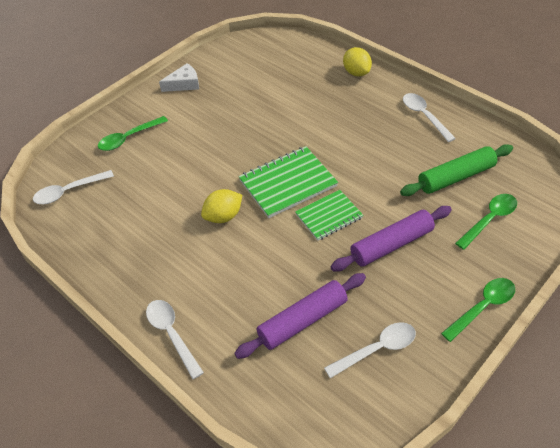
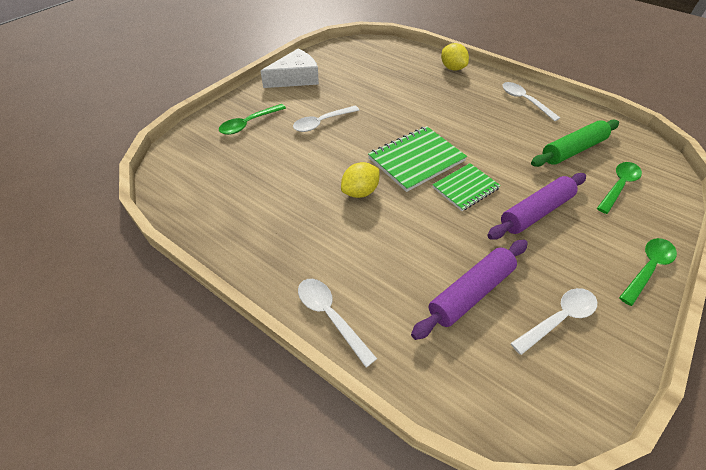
camera: 10 degrees left, 0 degrees up
(69, 191) = (192, 173): white spoon -> white spoon (322, 123)
(184, 84) = (295, 78): white cheese -> white cheese, size x1.52

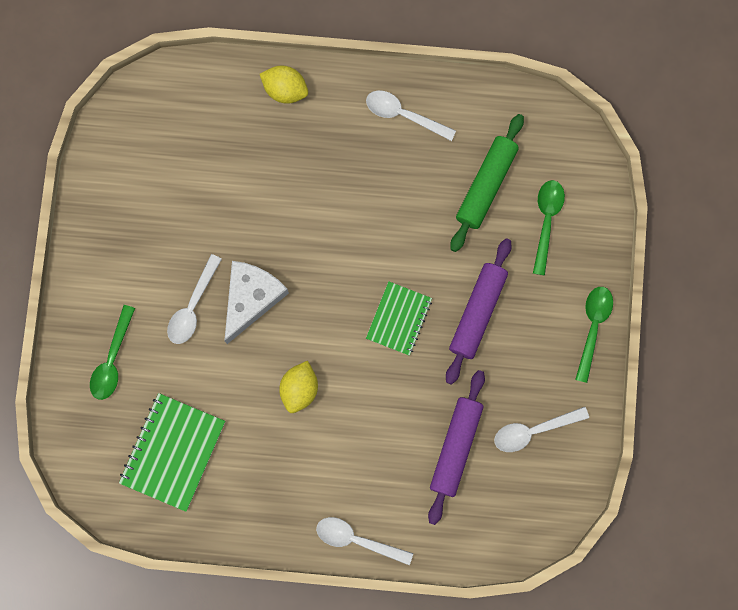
camera: 30 degrees left, 30 degrees up
(295, 78) = (101, 239): white cheese -> white cheese (251, 298)
(416, 159) = (330, 305): green notebook -> green notebook (173, 452)
(558, 318) = (533, 430): white spoon -> white spoon turned 135 degrees counterclockwise

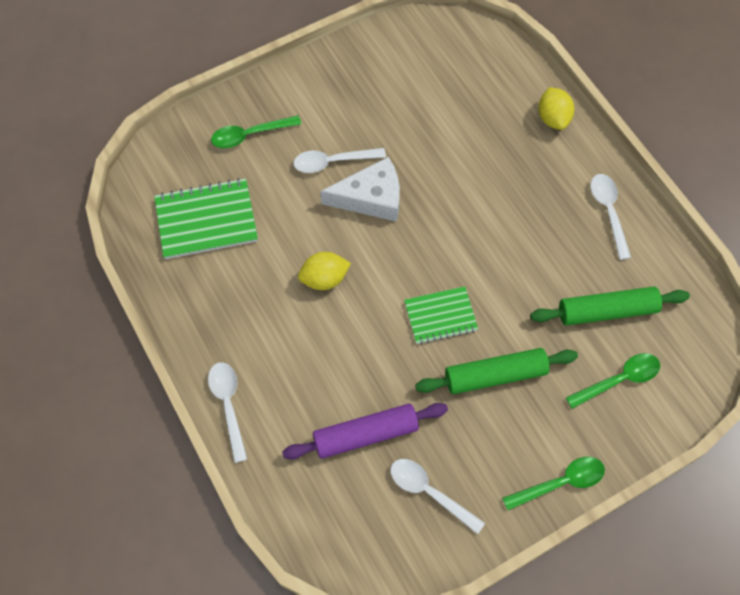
camera: 55 degrees right, 15 degrees down
(477, 312) = (495, 375): purple rolling pin -> green rolling pin

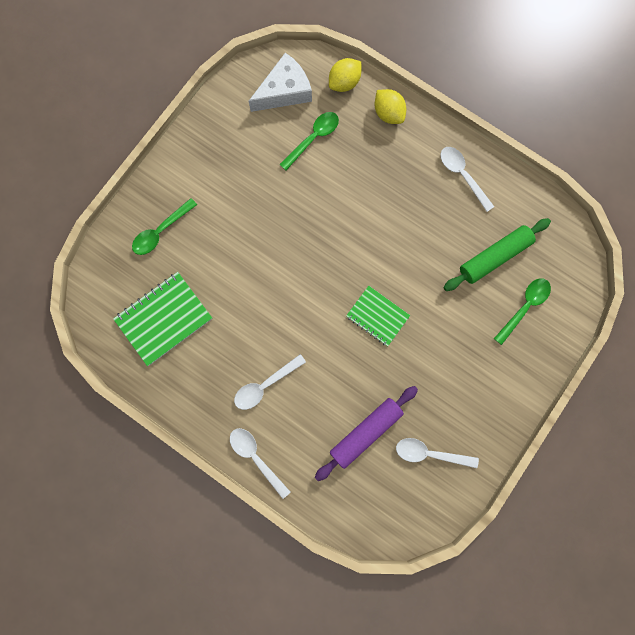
camera: 25 degrees left, 15 degrees up
(324, 279) = (278, 325): yellow lemon -> yellow lemon (344, 83)
(333, 162) = (237, 226): white spoon -> white spoon (265, 385)
(371, 198) = (281, 243): white cheese -> white cheese (284, 91)
(440, 316) = (377, 316): green notebook -> green notebook turned 75 degrees clockwise
(495, 375) = (436, 344): green rolling pin -> none
(560, 482) = (516, 403): green spoon -> green spoon (313, 138)

